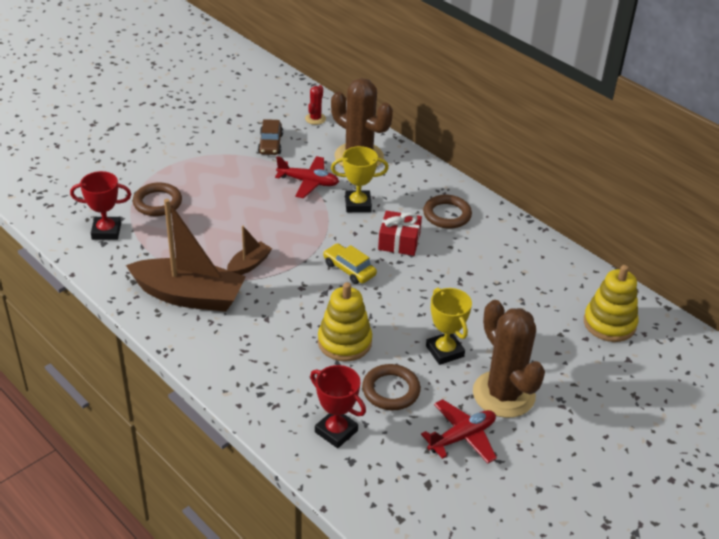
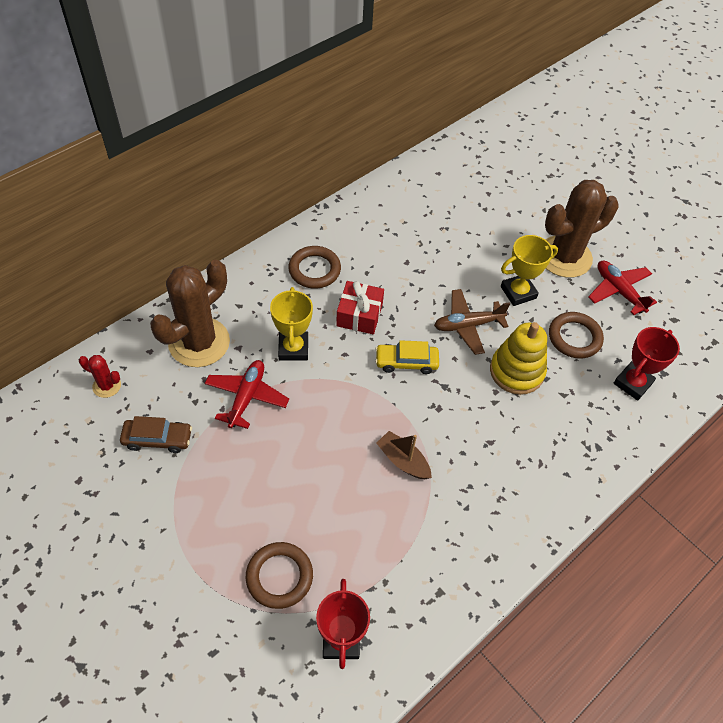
camera: 90 degrees left, 15 degrees up
(189, 296) = (461, 524): brown boat -> none
(349, 269) = (406, 362): yellow car -> yellow car turned 45 degrees clockwise
(396, 311) = (467, 325): none -> brown plane
(609, 323) = (468, 175): yellow stacking toy -> none

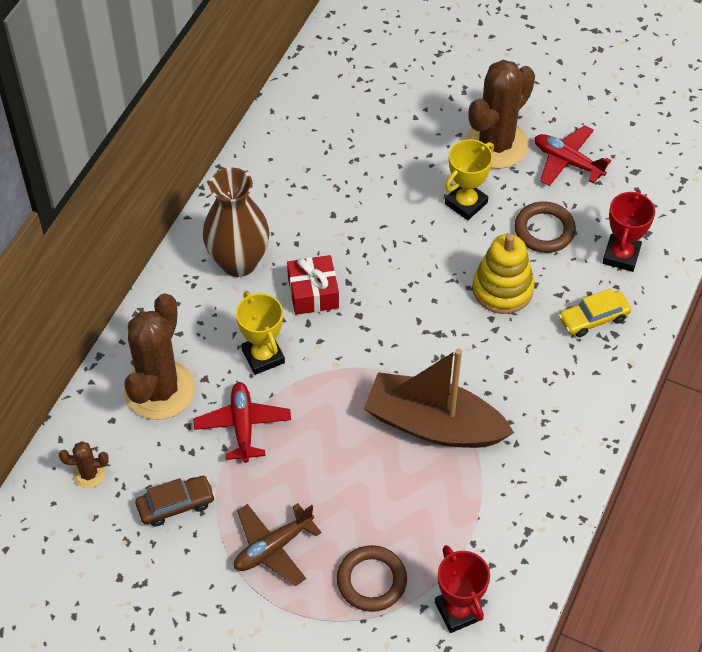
camera: 20 degrees left, 0 degrees up
(107, 386) = (89, 474): red cactus -> brown cactus
(314, 270) = (238, 262): brown ring -> brown vase
(403, 460) = (433, 424): brown boat -> brown boat, size x2.11
(406, 362) = (387, 324): yellow car -> yellow car (593, 318)
(467, 325) = (431, 260): brown plane -> brown plane (273, 548)

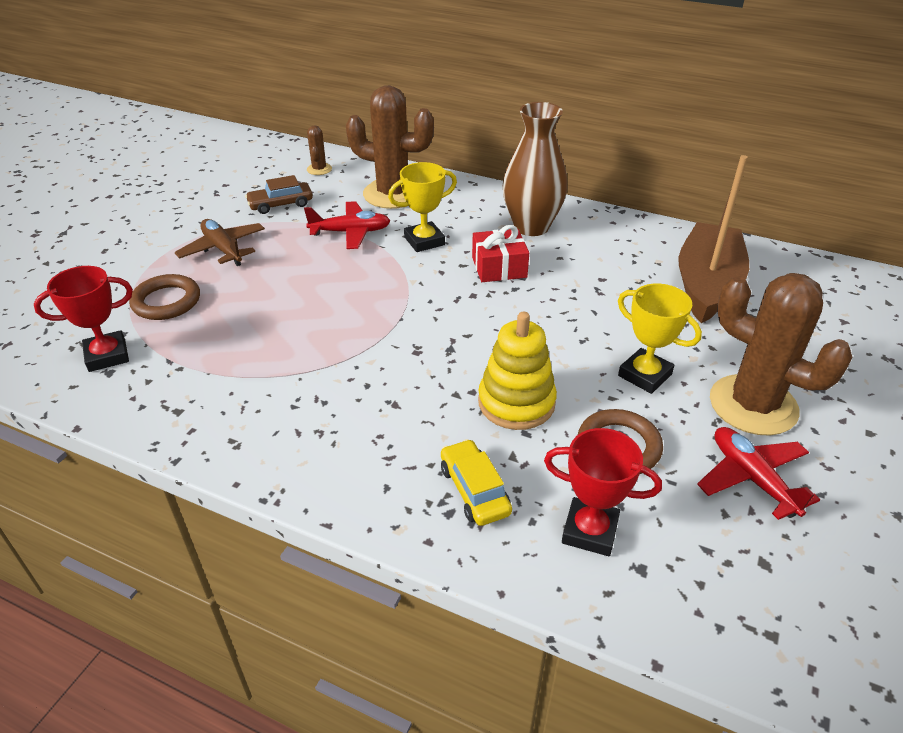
camera: 90 degrees right, 15 degrees down
(176, 505) = (281, 204): brown car -> brown car turned 90 degrees clockwise
(433, 424) = (331, 343): brown boat -> brown boat (707, 284)
(567, 161) = (752, 478): red plane -> red plane turned 60 degrees counterclockwise

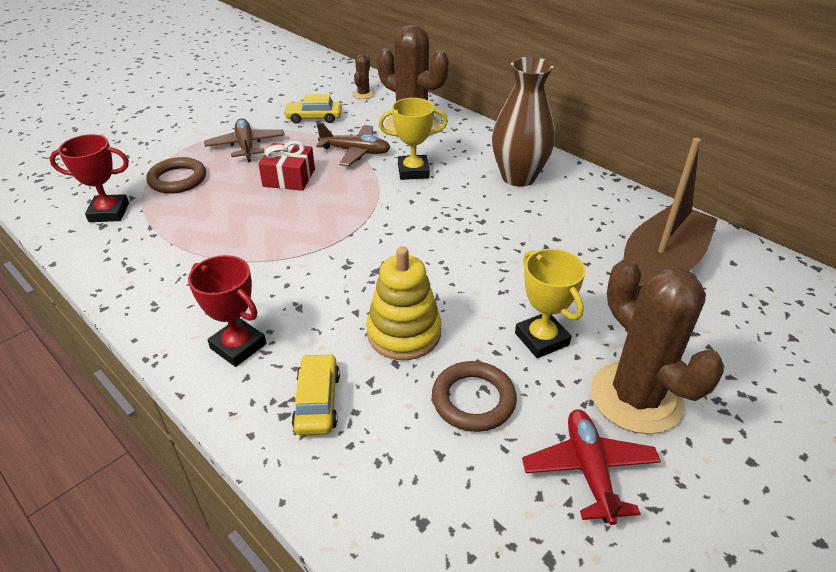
camera: 20 degrees right, 0 degrees up
(281, 204) = (314, 118): brown car -> yellow car
(350, 232) = (355, 152): red plane -> brown plane
(499, 267) = (465, 208): red gift -> red gift (289, 178)
(590, 531) = (396, 471): red trophy -> red trophy (238, 346)

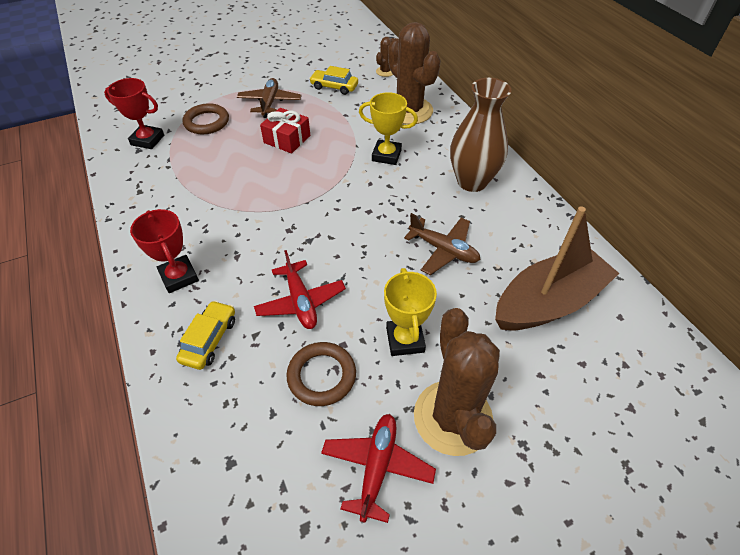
camera: 20 degrees right, 10 degrees up
(355, 152) = (350, 126): brown plane -> brown plane (443, 250)
(404, 333) = (300, 301): yellow stacking toy -> red plane

